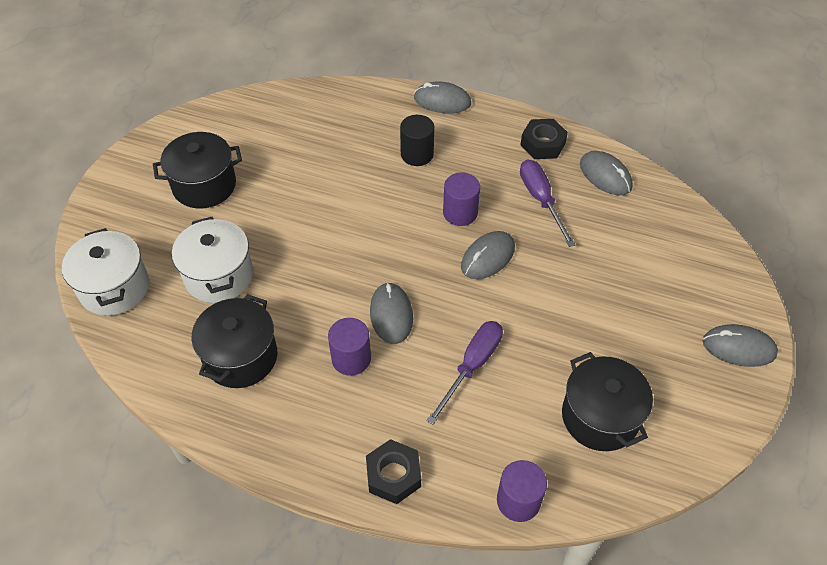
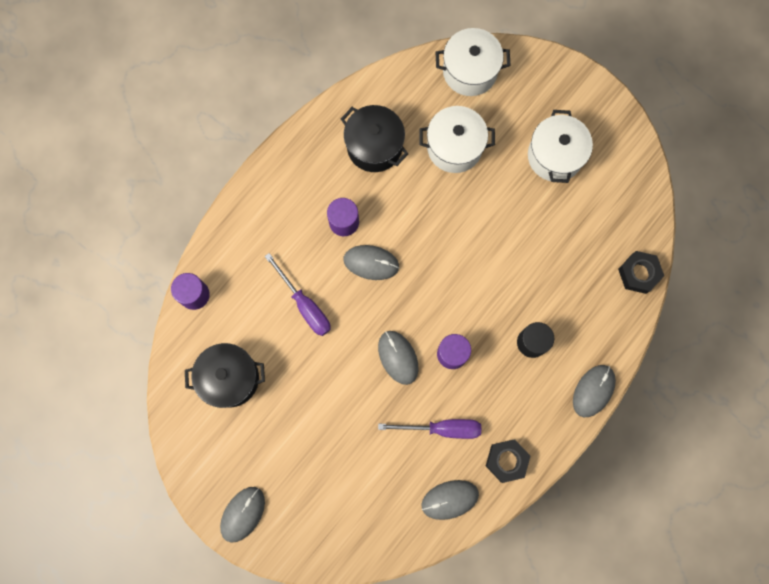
camera: 110 degrees right, 25 degrees up
(204, 185) = (555, 156): black pot -> white pot
(393, 475) = (244, 221): black nut -> black nut (639, 273)

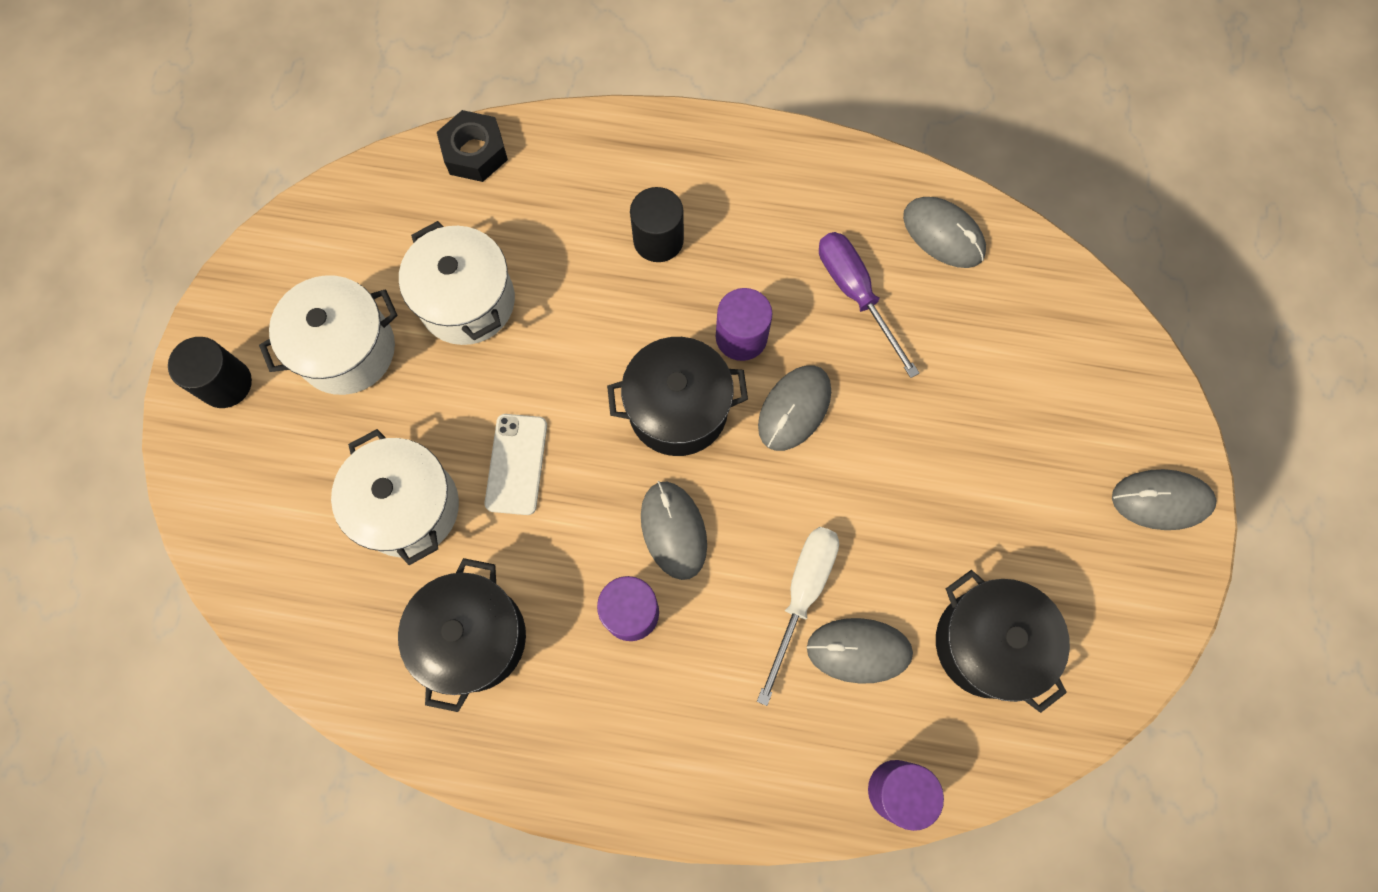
camera: 120 degrees left, 5 degrees down
(305, 305) = (802, 594): purple screwdriver -> white screwdriver
(431, 299) = (678, 409): none -> black pot
(447, 207) = (516, 464): none -> white phone
(470, 71) = (259, 554): white pot -> white pot (467, 301)
(506, 461) = (843, 191): black nut -> none
(568, 92) = (226, 383): none -> black cylinder
(593, 391) = (678, 131): grey mouse -> grey mouse (859, 650)

